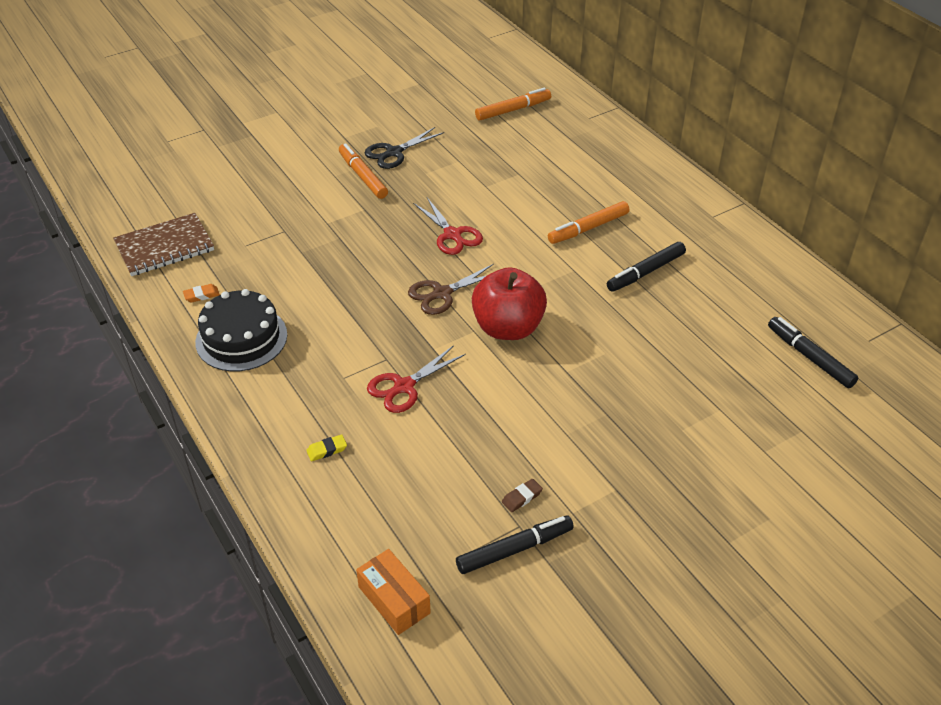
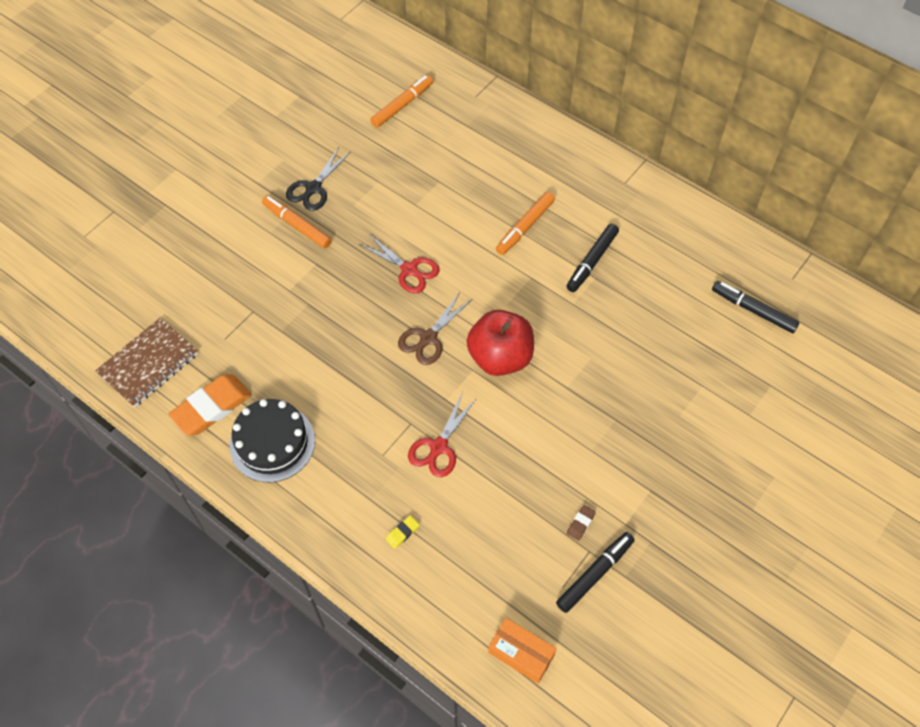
camera: 20 degrees left, 15 degrees up
(201, 295) = (212, 407): orange eraser -> orange eraser, size x2.39

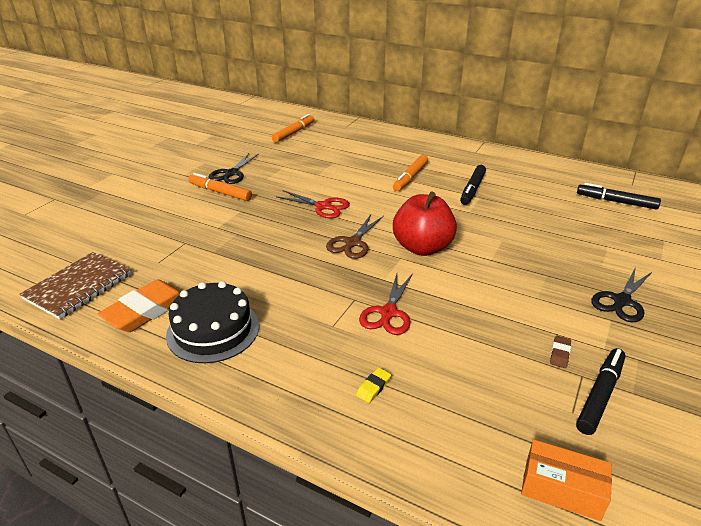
camera: 10 degrees left, 25 degrees down
(673, 468) = (621, 301): none -> black scissors

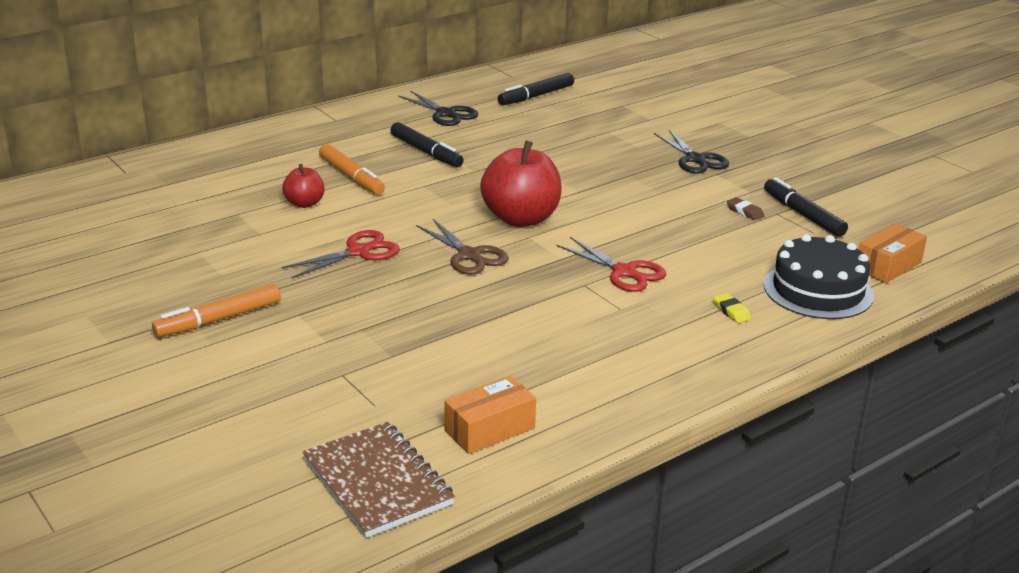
camera: 65 degrees left, 5 degrees down
(146, 311) = (490, 429): orange eraser -> orange box
(213, 330) = (570, 385): black cake -> black cake (818, 290)
(231, 173) = (164, 298): black scissors -> black scissors (446, 114)
(294, 133) = (86, 217): orange marker -> none
(363, 175) = (304, 203): none -> red apple

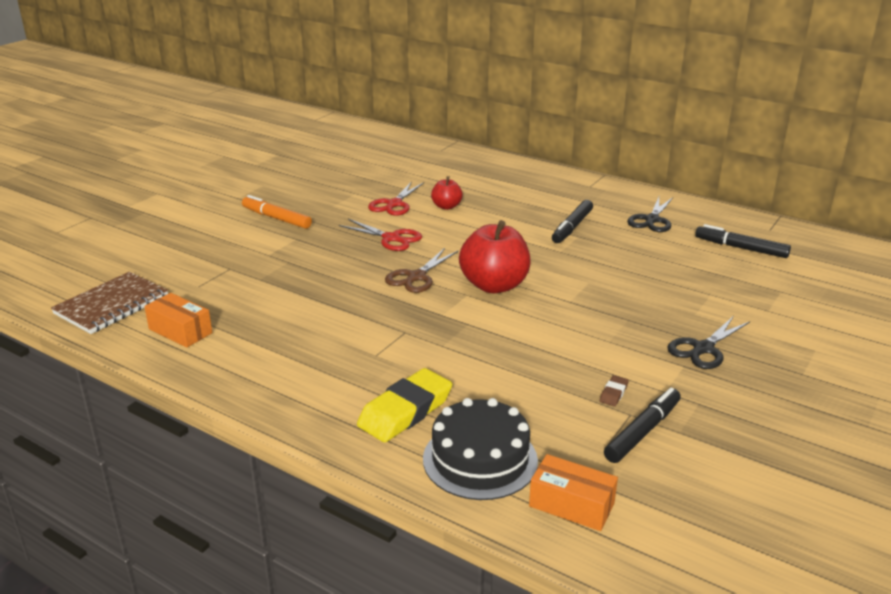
camera: 70 degrees right, 0 degrees up
(351, 177) = (502, 211): orange marker -> none
(624, 272) = (438, 346): red scissors -> red scissors (394, 204)
(731, 311) = (405, 411): yellow eraser -> yellow eraser, size x2.39

